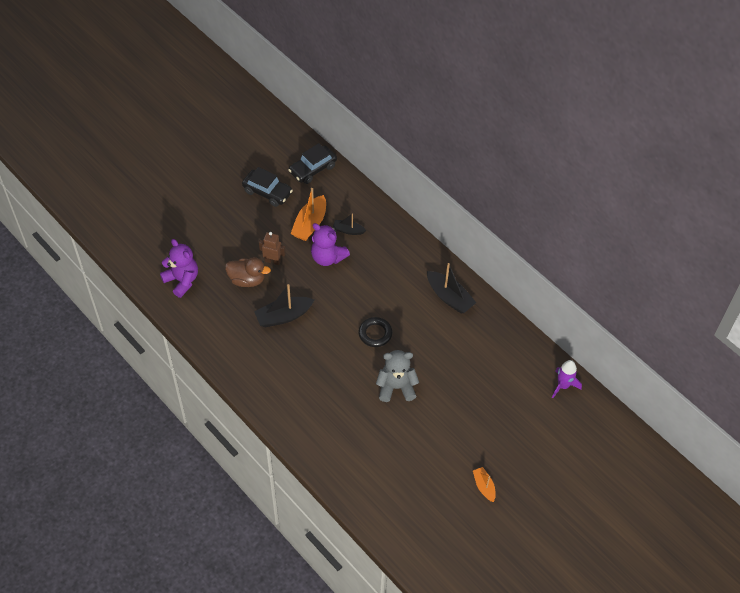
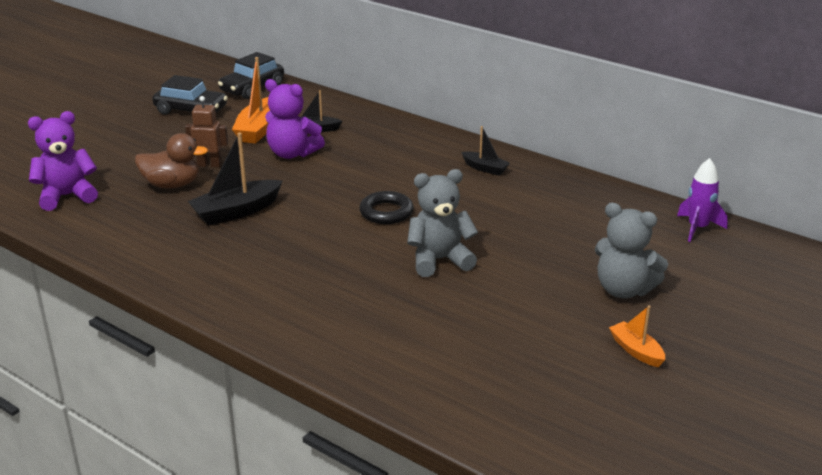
camera: 10 degrees left, 25 degrees down
(182, 281) = (67, 196): purple teddy bear -> purple teddy bear turned 60 degrees counterclockwise
(449, 297) = (485, 168): black boat -> black boat, size x0.58
(495, 434) = (623, 290): none -> grey teddy bear

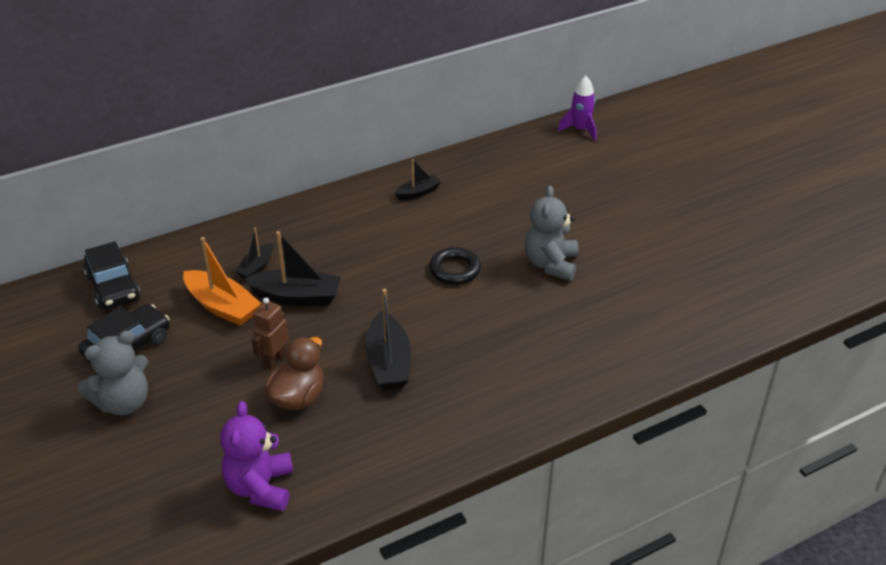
camera: 65 degrees left, 10 degrees up
(292, 153) = (297, 297): purple teddy bear -> black boat
(623, 290) = (641, 192): grey teddy bear -> grey teddy bear (123, 402)
(636, 351) = (715, 214): orange boat -> none

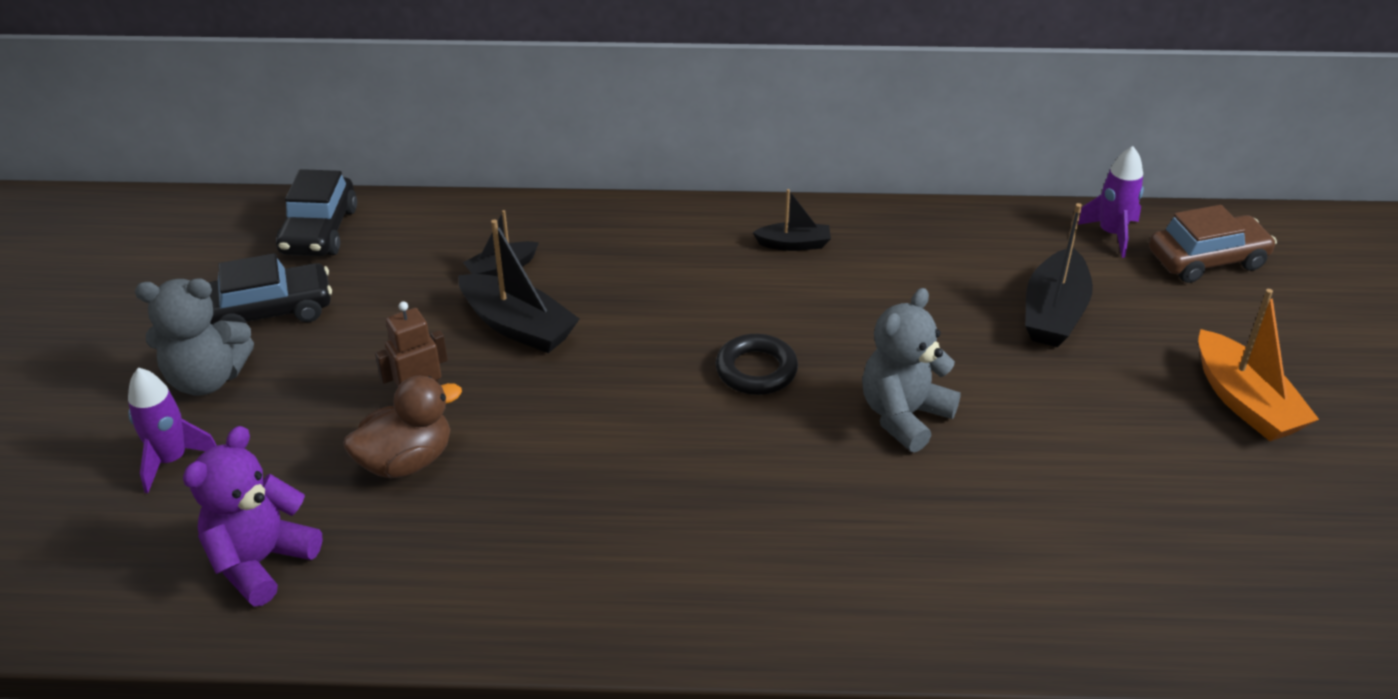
camera: 30 degrees right, 0 degrees up
(147, 457) = (172, 460): none -> purple rocket
(222, 306) = (419, 303): orange boat -> orange boat (1245, 402)
(388, 362) = (558, 464): black boat -> black boat (1054, 313)
(636, 128) = (1207, 260): none -> brown car

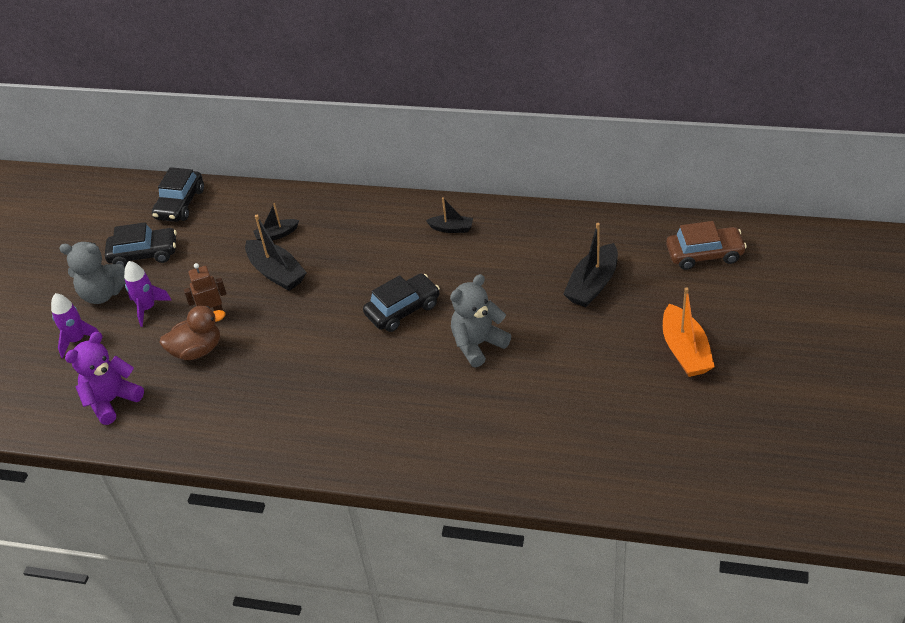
camera: 15 degrees right, 5 degrees up
(756, 370) = (403, 310): black ring -> black car
(1111, 234) = (651, 232): purple rocket -> purple rocket (147, 308)

